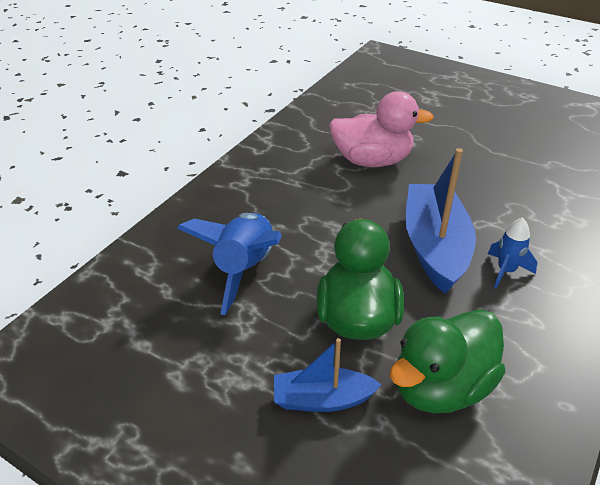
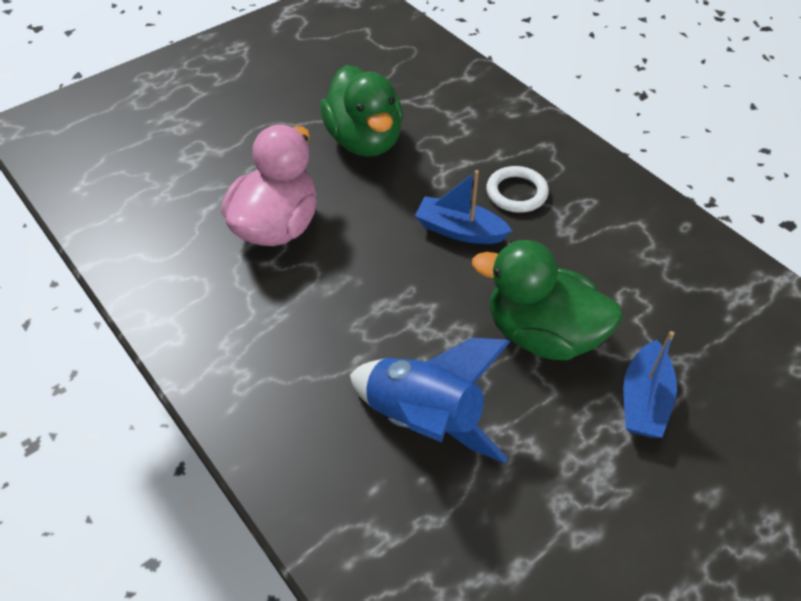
camera: 70 degrees left, 10 degrees up
(435, 247) = (459, 230): blue boat -> blue boat, size x0.57
(441, 386) = (648, 301): green duck -> green duck (364, 140)
(506, 271) = (516, 193): blue rocket -> white ring

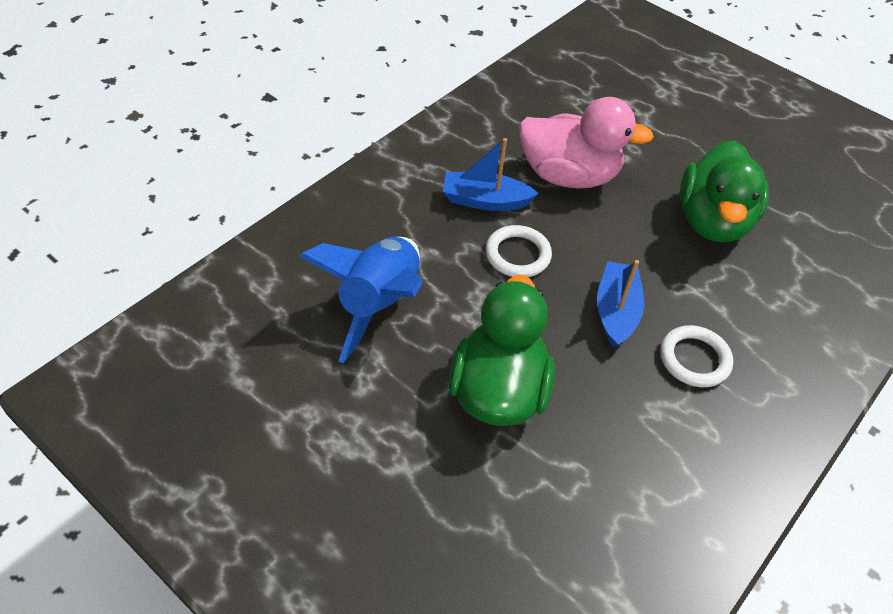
camera: 75 degrees right, 0 degrees up
(364, 140) = (712, 221): green duck -> green duck turned 45 degrees counterclockwise
(377, 288) = (517, 255): none -> white ring
(644, 400) = (435, 486): blue boat -> blue boat (485, 200)

